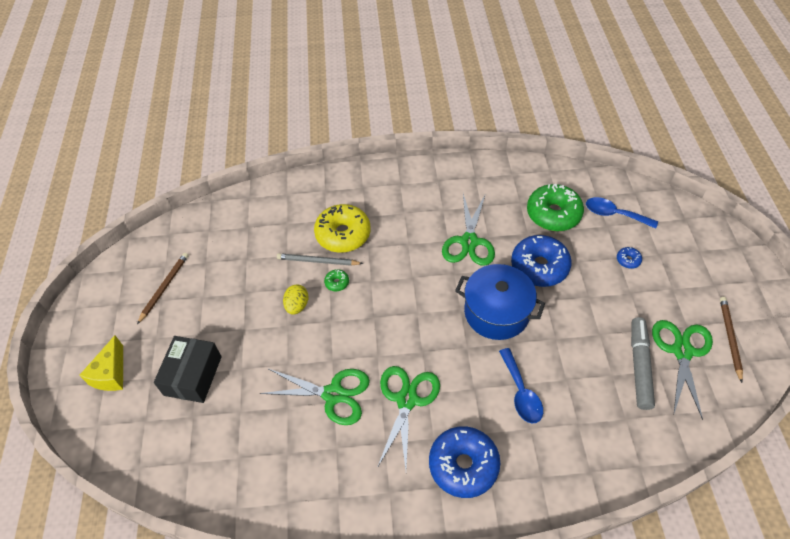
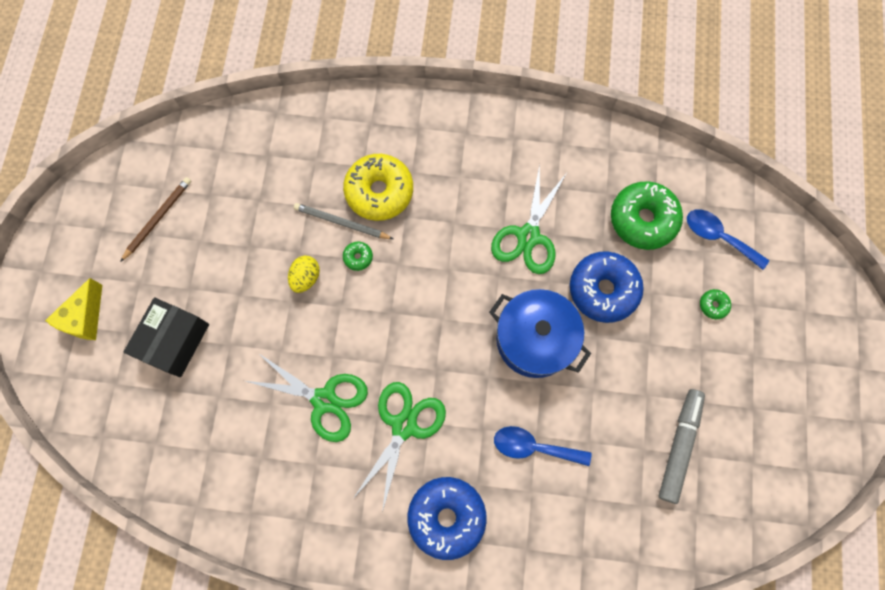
camera: 10 degrees right, 20 degrees up
(521, 392) = (533, 447): blue spoon -> blue spoon turned 105 degrees clockwise
(628, 260) = (713, 305): blue donut -> green donut
(682, 351) = (735, 439): green scissors -> none
(729, 338) = (797, 435): brown pencil -> none

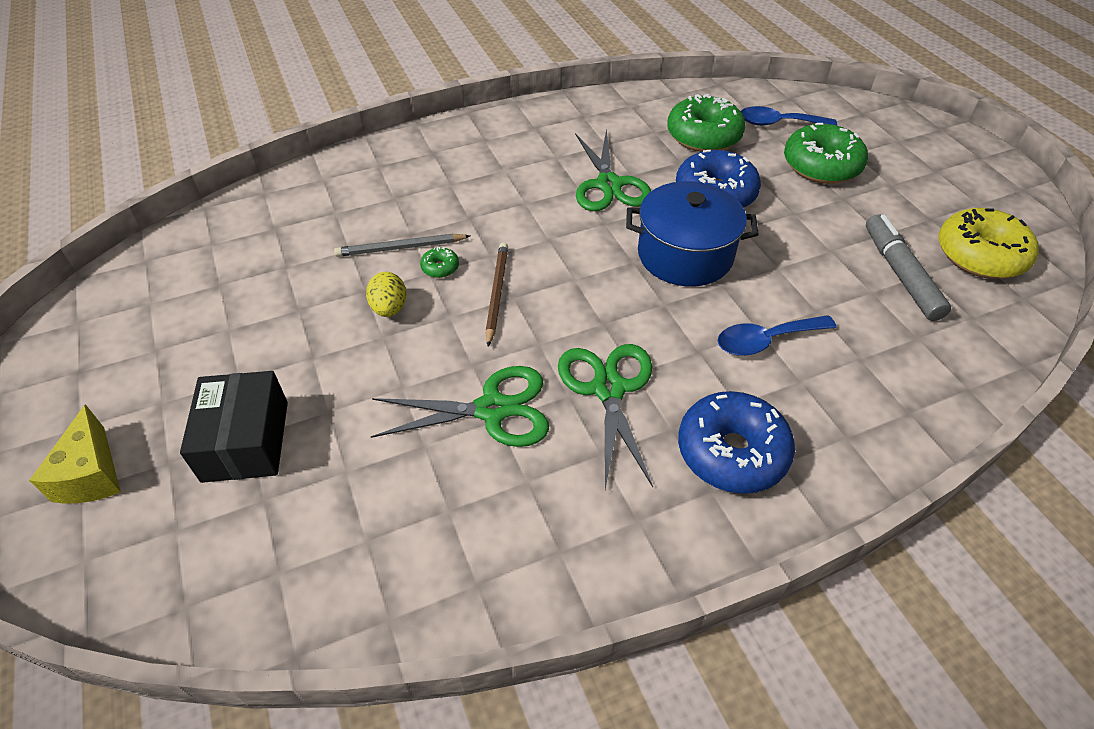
camera: 30 degrees left, 25 degrees down
(158, 218) = (157, 331): brown pencil -> brown pencil (496, 293)
(379, 192) = (426, 209): yellow donut -> yellow donut (980, 255)
(713, 305) = (821, 166): green donut -> green donut, size x2.37

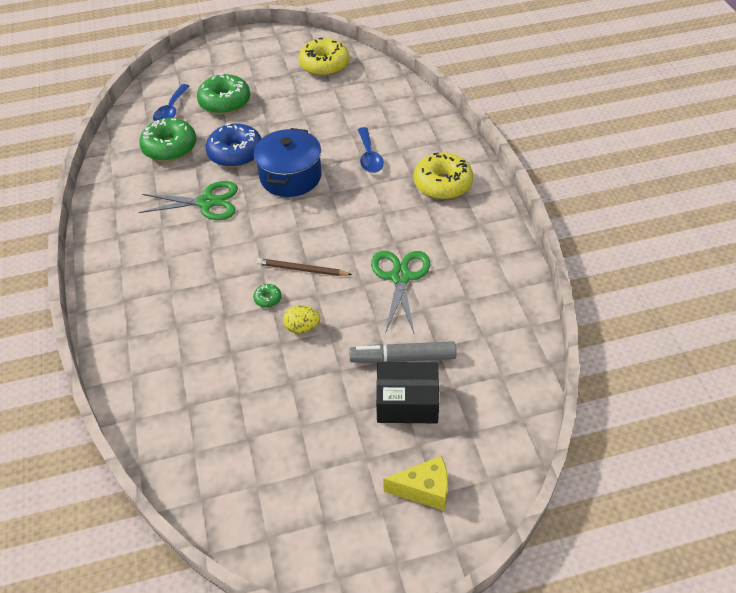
camera: 80 degrees left, 0 degrees up
(400, 248) = (239, 321): grey pencil -> none
(608, 389) = (393, 225): green scissors -> none
(731, 452) = (442, 184): blue donut -> yellow donut
(900, 274) = (331, 96): grey marker -> grey marker (403, 358)

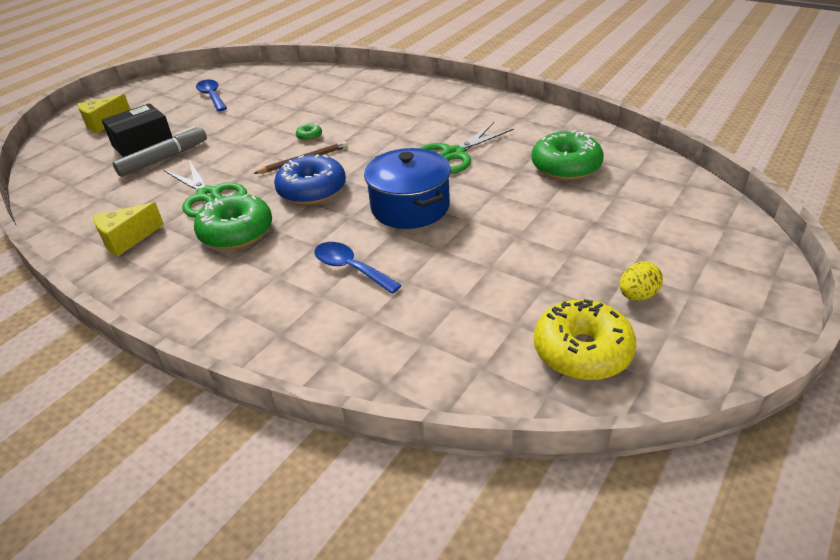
camera: 140 degrees right, 10 degrees down
(171, 110) = (636, 191): blue spoon -> blue spoon (212, 96)
(225, 102) = (603, 229): green donut -> green donut (236, 232)
(235, 153) = (497, 195): blue donut -> blue donut (312, 190)
(302, 327) = (262, 137): yellow egg -> yellow egg (637, 295)
(442, 184) = (230, 288): yellow donut -> none
(483, 266) = (127, 239): none -> yellow cheese

